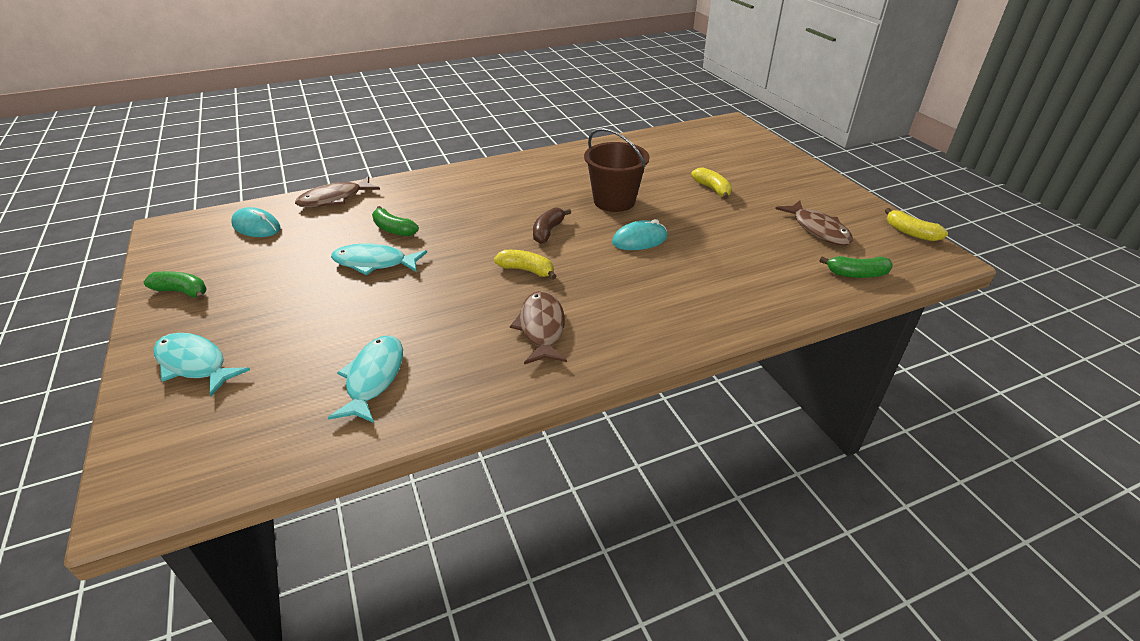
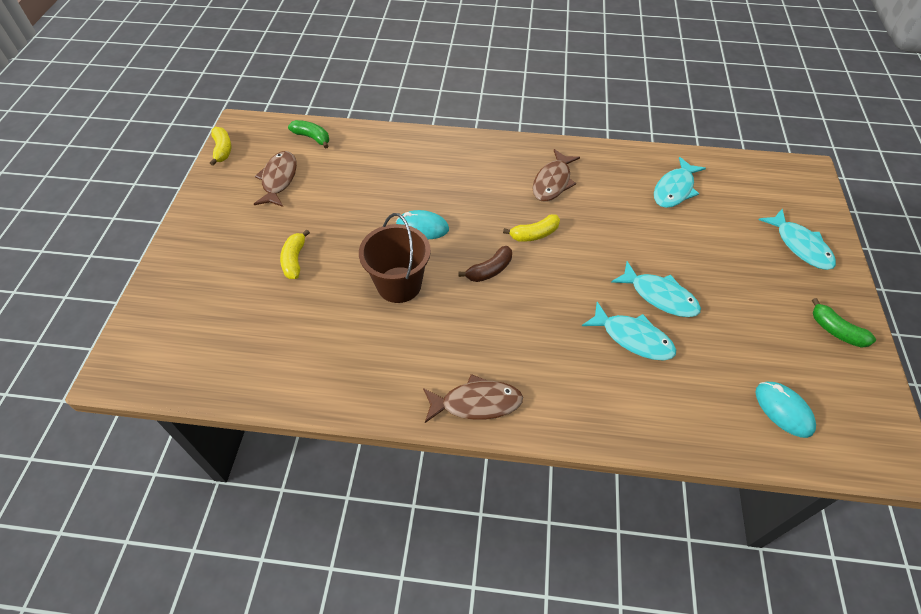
camera: 150 degrees left, 15 degrees up
(334, 199) = (693, 430): brown fish -> brown fish (476, 403)
(393, 229) = (633, 338): green banana -> turquoise fish
(526, 270) = (534, 234): yellow banana -> yellow banana turned 75 degrees counterclockwise

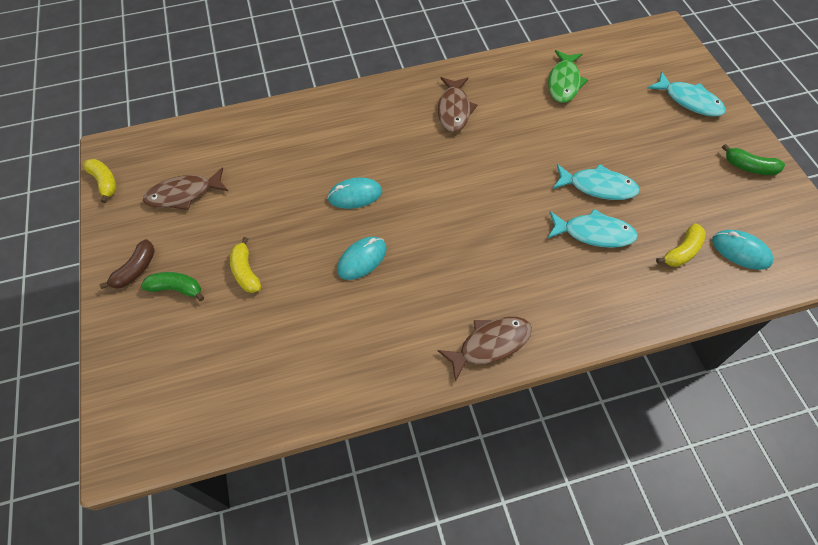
camera: 20 degrees left, 5 degrees up
(279, 179) = (183, 194): brown fish -> brown fish turned 90 degrees counterclockwise
(312, 138) = (195, 139): green banana -> green banana (176, 289)
(399, 285) = (362, 259): brown bucket -> turquoise mouse
(489, 270) = (439, 215): brown banana -> brown banana (135, 270)
(534, 234) = (462, 166): yellow banana -> yellow banana (682, 251)
(674, 189) = (564, 82): turquoise fish -> green fish

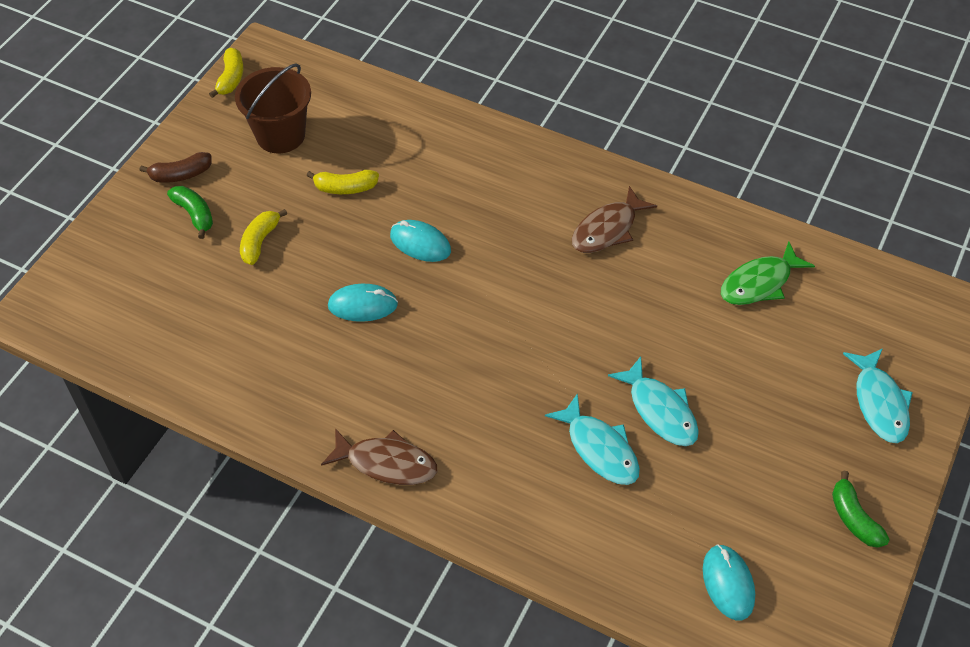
camera: 40 degrees right, 5 degrees down
(183, 194) = (280, 135): brown fish -> brown bucket
(682, 251) = (666, 534): yellow banana -> yellow banana (345, 188)

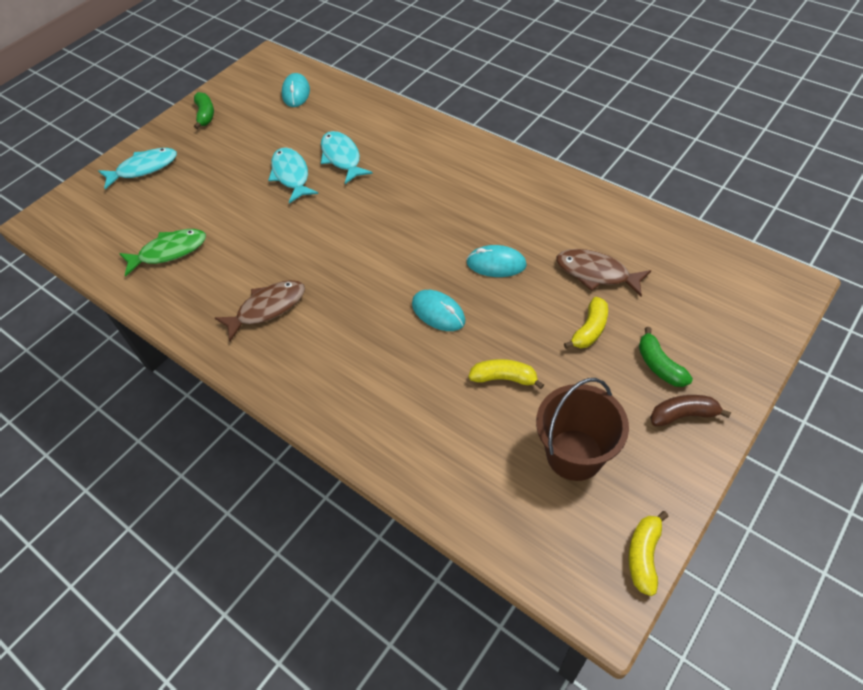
camera: 165 degrees left, 0 degrees up
(387, 463) = (488, 160): brown fish -> brown fish (596, 273)
(879, 403) = (144, 168): turquoise fish -> turquoise fish turned 60 degrees clockwise

